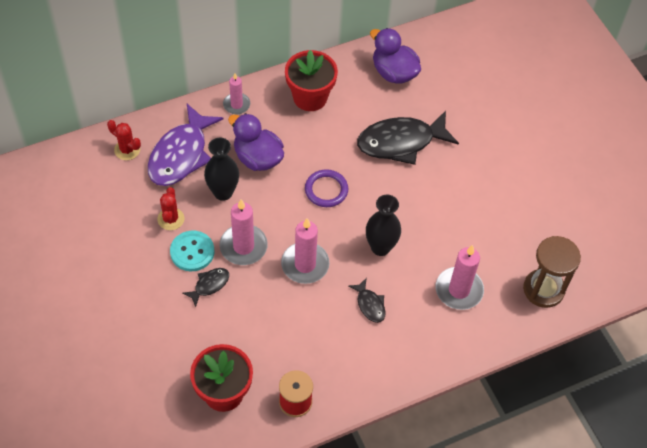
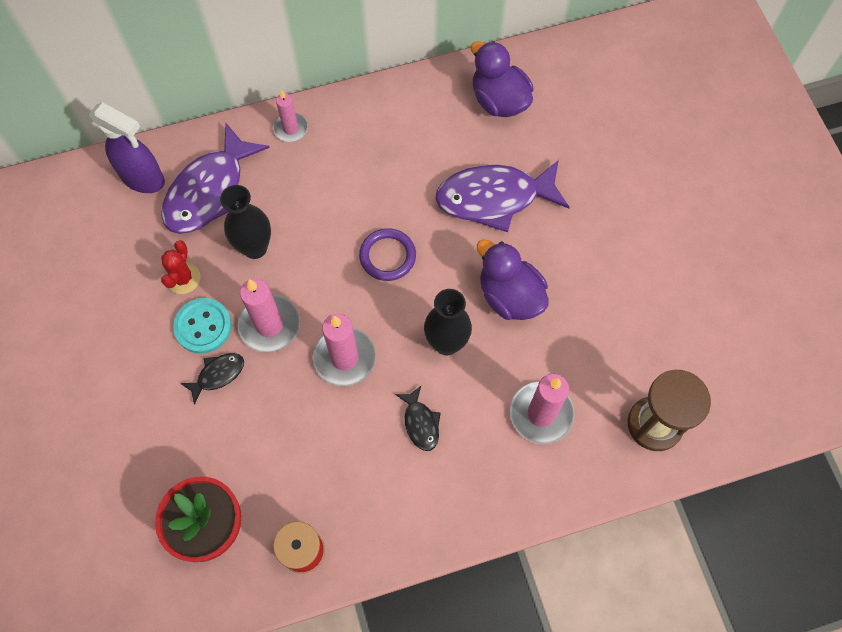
camera: 10 degrees right, 10 degrees up
(127, 150) = (143, 179): red cactus -> purple spray bottle
(257, 158) = (306, 204): purple duck -> purple duck (509, 296)
(310, 97) = (386, 126): red flower pot -> none
(401, 142) = (494, 198): black fish -> purple fish

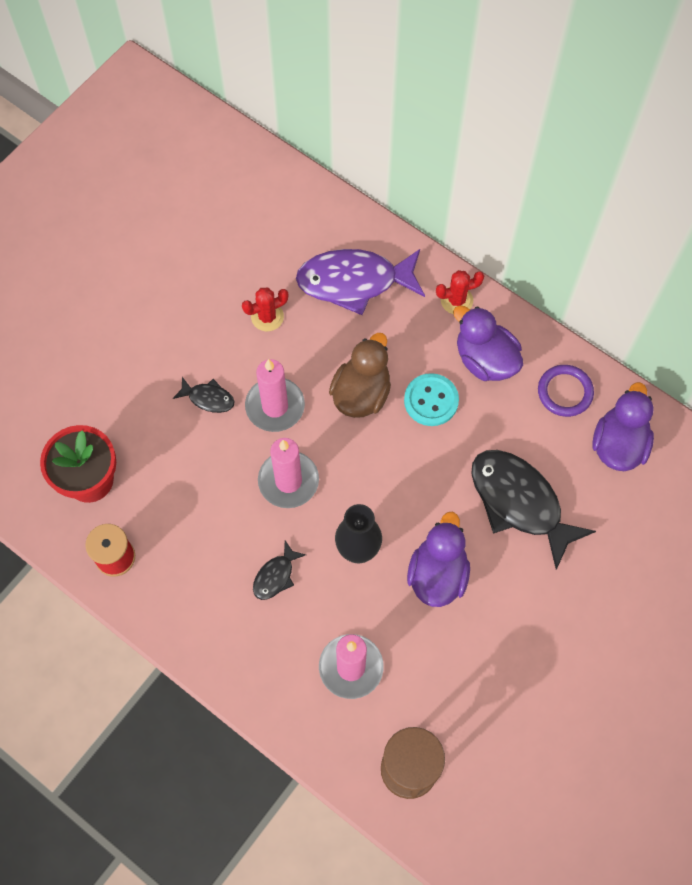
camera: 55 degrees right, 0 degrees up
(143, 179) = (328, 227): purple spray bottle -> none
(203, 326) = (239, 359): turquoise button -> turquoise button (431, 400)
(255, 248) = (331, 349): black vase -> none
(290, 129) = (456, 300): pink candle -> red cactus
(312, 251) = (361, 393): none -> brown duck
(358, 143) = (485, 360): none -> purple duck
(387, 256) = (400, 453): purple ring -> purple ring (565, 392)
(494, 198) = (519, 502): purple fish -> black fish

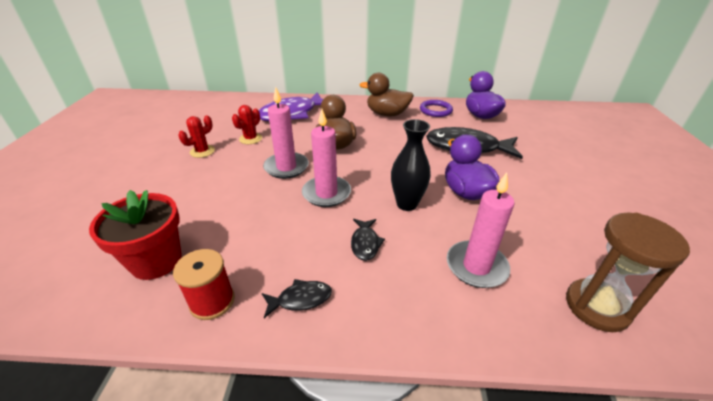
camera: 35 degrees left, 30 degrees down
(208, 398) = (235, 180): black fish -> black fish (300, 299)
(431, 400) = (376, 134): turquoise button -> none
(456, 300) = (351, 104): red cactus -> red cactus (202, 151)
(485, 360) = (387, 114): purple duck -> brown duck

